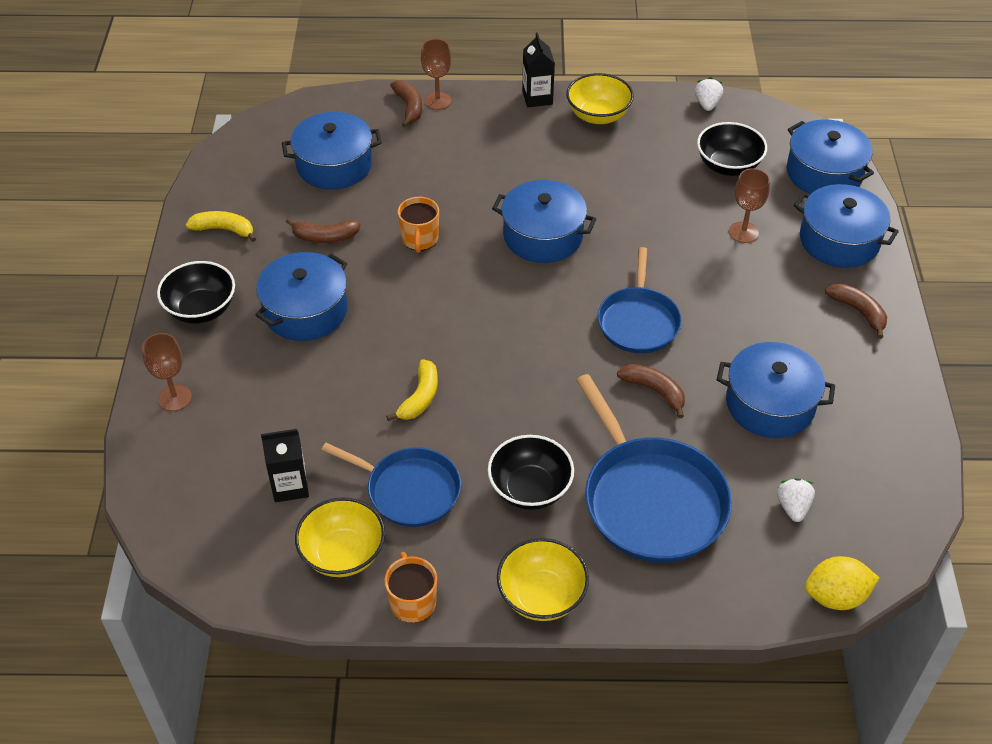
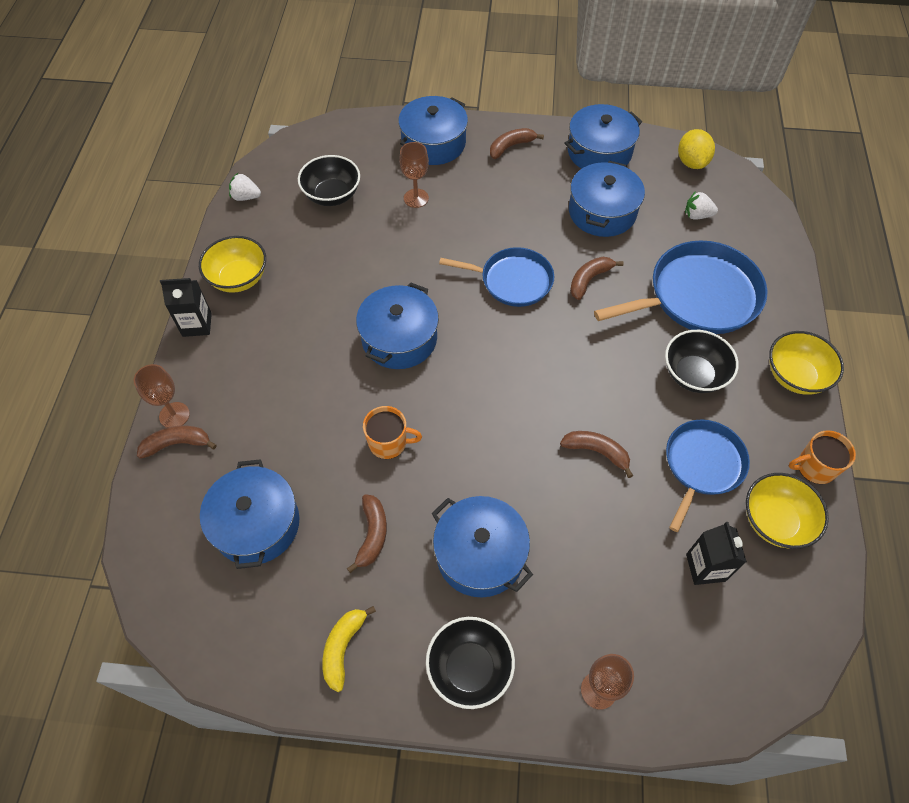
camera: 85 degrees left, 10 degrees up
(420, 397) = (596, 452): yellow banana -> brown banana
(824, 173) = (354, 138): blue pot -> blue pot (599, 152)
(836, 596) = (769, 206): yellow lemon -> yellow lemon (691, 162)

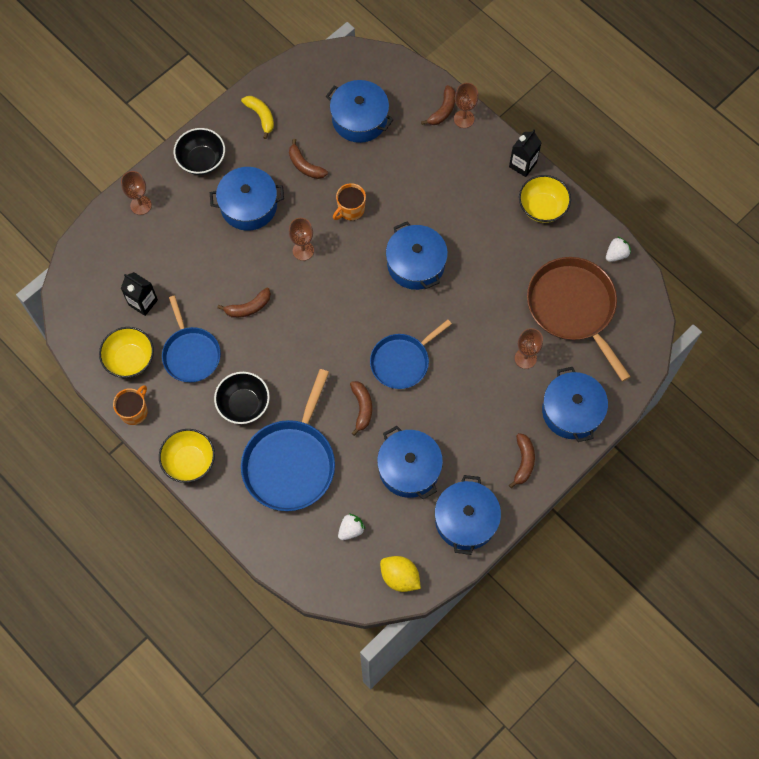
camera: 130 degrees right, 10 degrees up
(332, 195) = (573, 308): black bowl -> brown pan
(481, 451) = (303, 250): none -> brown goblet

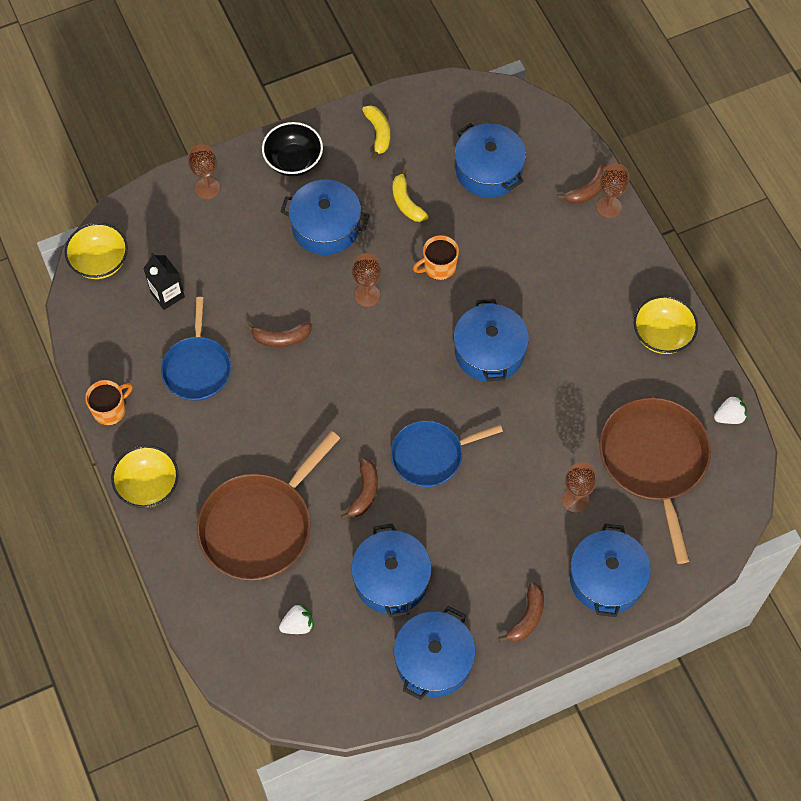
camera: 20 degrees right, 5 degrees down
(130, 359) = (128, 352): yellow bowl -> yellow bowl (100, 262)
(244, 404) = (233, 443): black bowl -> none
(291, 463) = (260, 526): blue pan -> brown pan
(305, 165) = (406, 202): brown banana -> yellow banana
(400, 577) = (332, 698): yellow lemon -> none
(522, 164) = (657, 279): black carton -> none

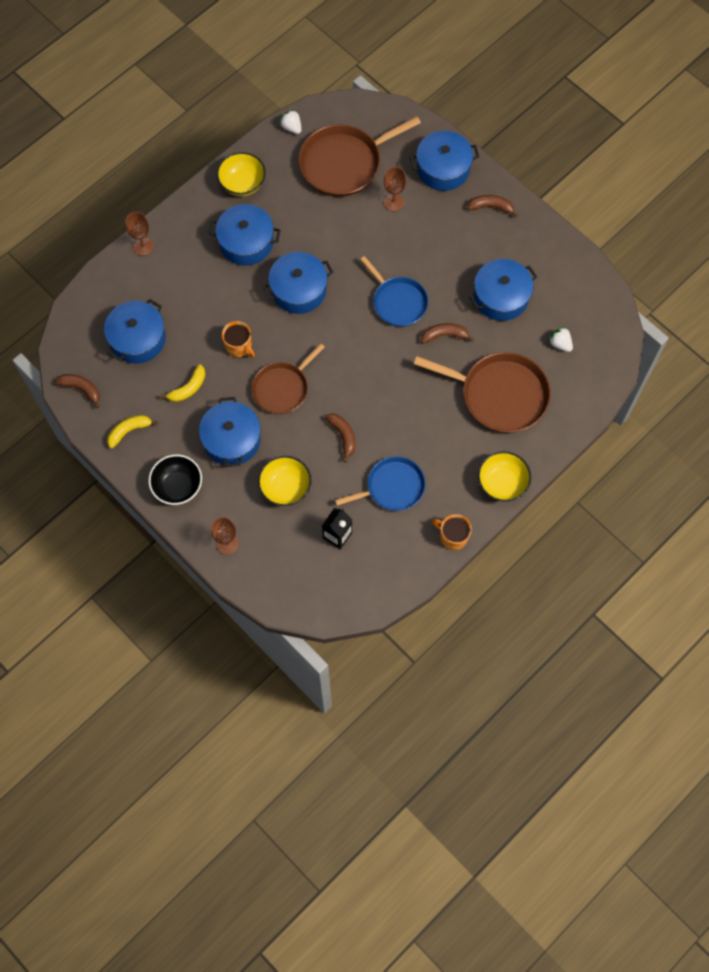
camera: 110 degrees left, 5 degrees up
(100, 262) = (327, 600): yellow bowl -> yellow bowl (285, 488)
(367, 295) = (282, 388): brown goblet -> brown pan
(434, 660) = (546, 253): blue pot -> blue pot (246, 242)
(588, 190) = (132, 264): brown banana -> brown banana (81, 389)

